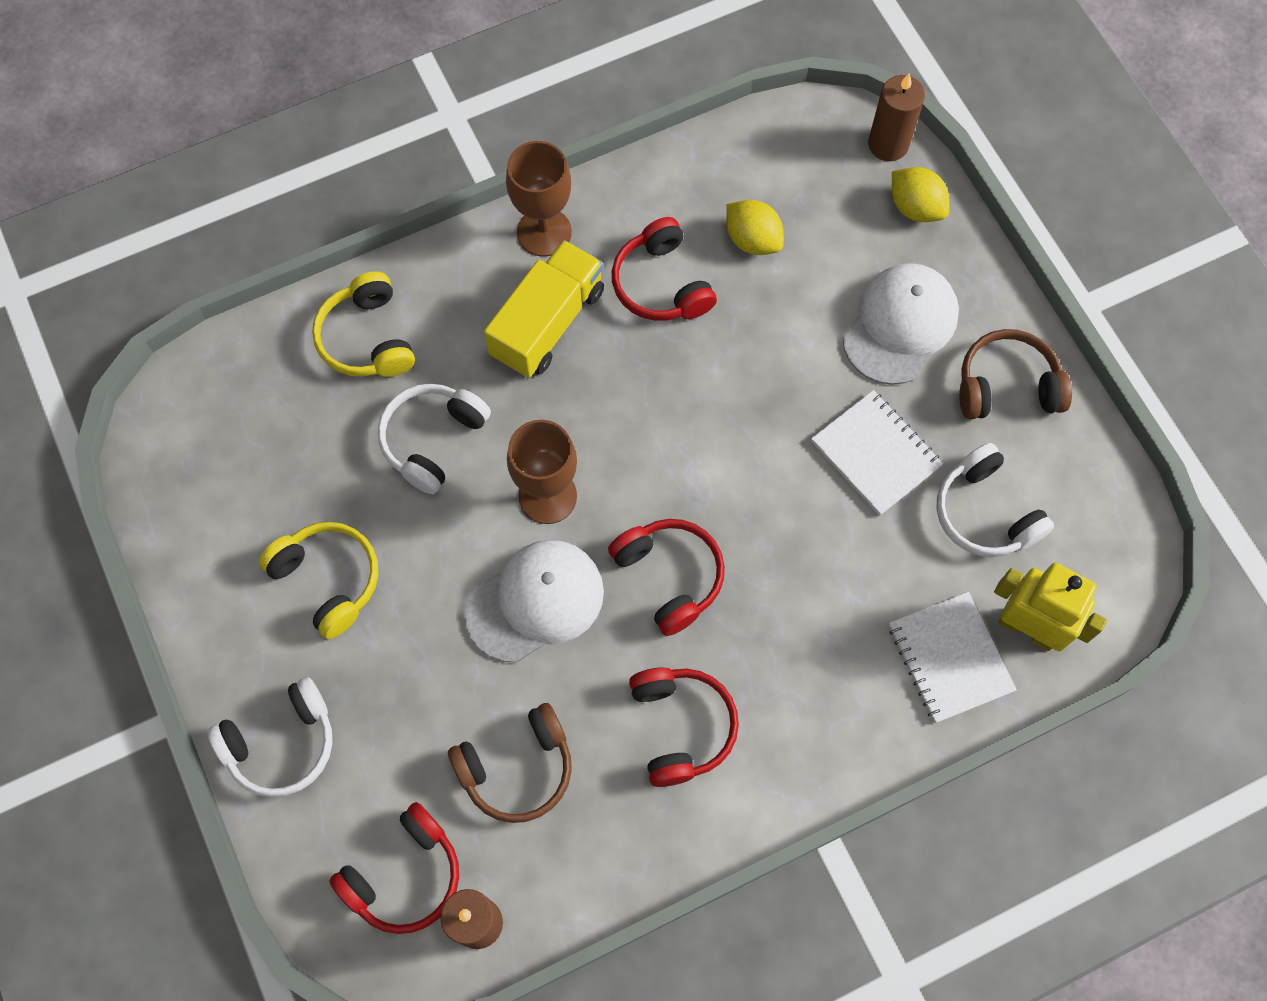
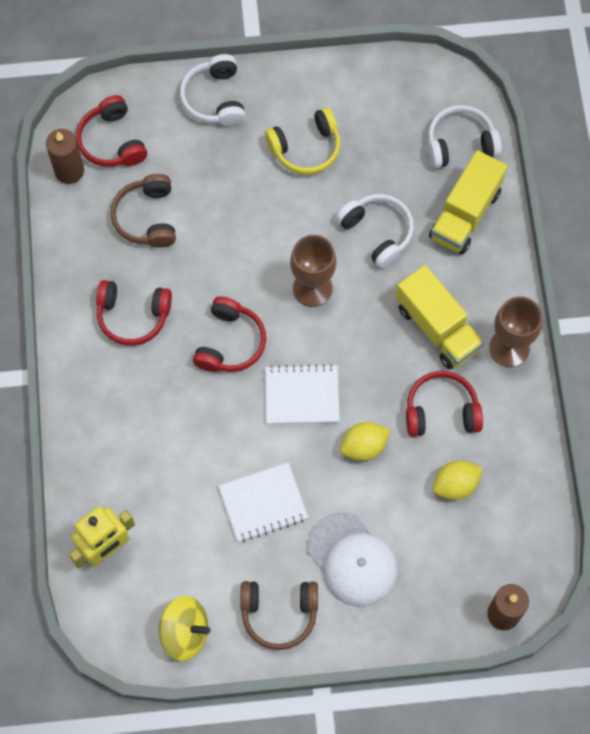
camera: 110 degrees right, 0 degrees up
(367, 338) = (465, 214): yellow headphones -> yellow truck
(535, 601) = (245, 259): white cap -> none
(669, 576) = (230, 342): red headphones -> red headphones turned 60 degrees counterclockwise
(915, 207) = (442, 611): yellow lemon -> yellow lemon (364, 446)
(949, 658) = (108, 492): white notebook -> white notebook (302, 395)
(985, 512) = (194, 557): white headphones -> white headphones (460, 143)
(1006, 386) = (279, 614): brown headphones -> brown headphones turned 75 degrees clockwise
(1085, 488) = (185, 633): none -> yellow spinning top

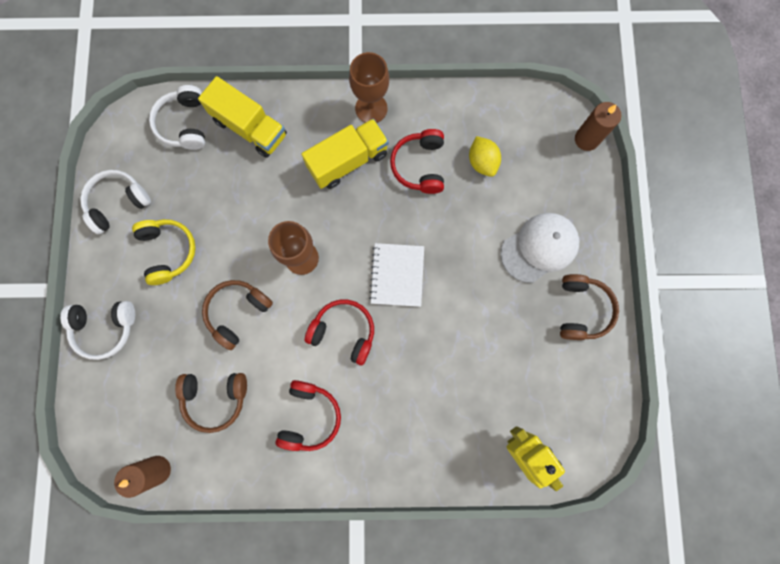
camera: 85 degrees left, 10 degrees up
(112, 141) = (133, 427): red headphones -> none
(185, 633) = (595, 388): yellow spinning top -> none
(243, 228) = (237, 312): none -> brown headphones
(263, 503) = (488, 315): white notebook -> none
(364, 446) = (445, 229): yellow lemon -> none
(377, 232) = (257, 199): white headphones -> white headphones (118, 203)

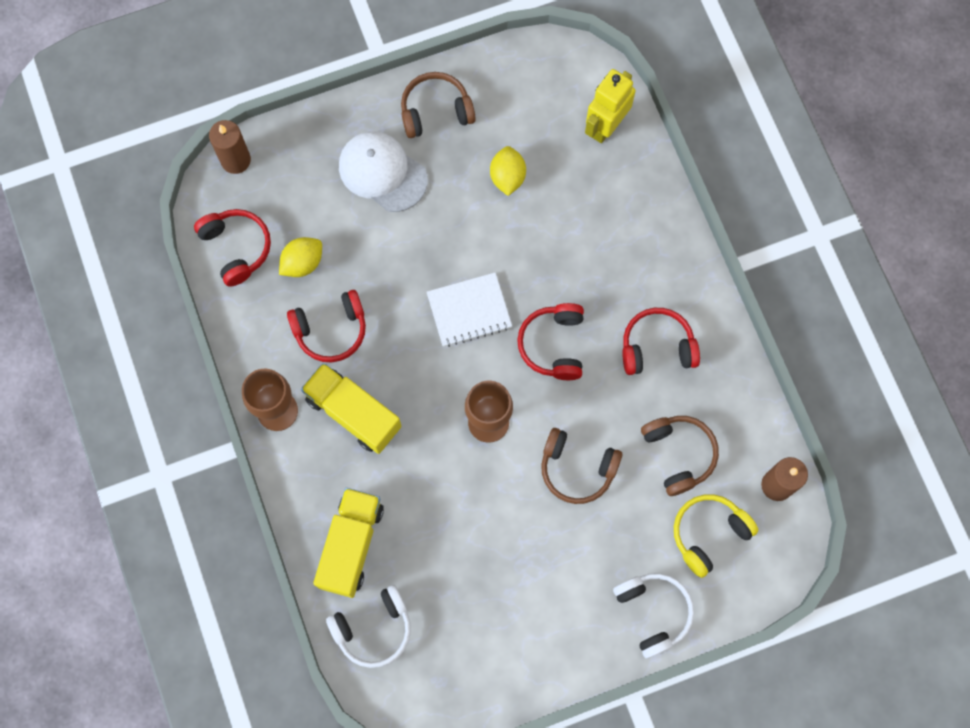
camera: 110 degrees left, 5 degrees down
(118, 203) = (502, 666): white headphones -> none
(168, 251) = (538, 578): yellow headphones -> yellow headphones (709, 534)
(502, 348) = (507, 177): none -> yellow lemon
(511, 118) = (236, 248): none -> red headphones

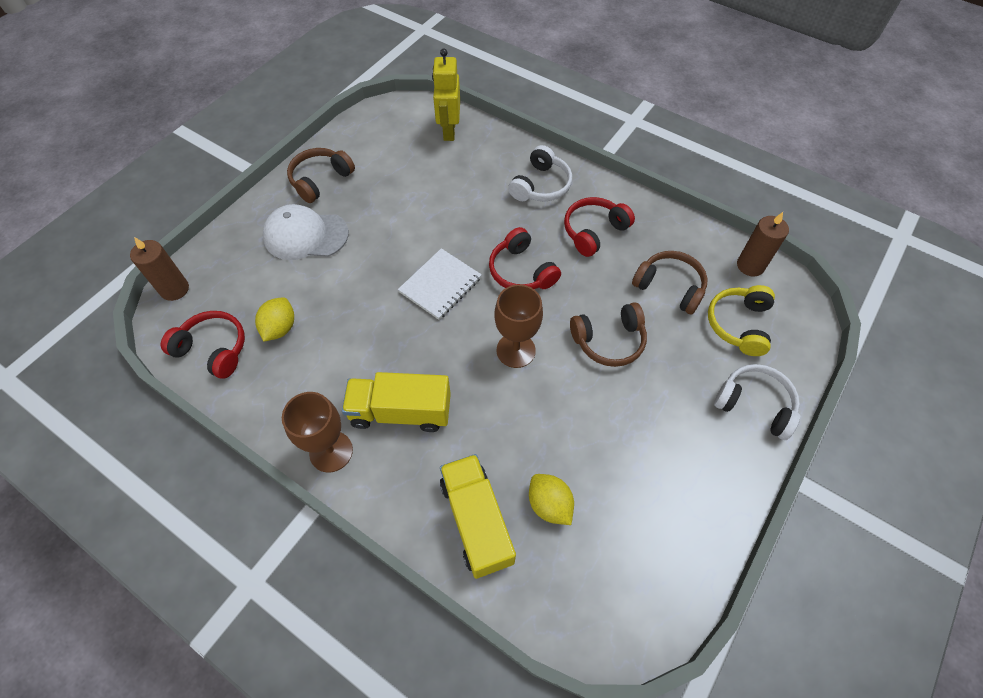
camera: 35 degrees left, 15 degrees down
(331, 330) = (337, 361): red headphones -> none
(373, 629) = (551, 581): white headphones -> white headphones (541, 185)
(507, 177) = (403, 191): yellow lemon -> yellow lemon (549, 504)

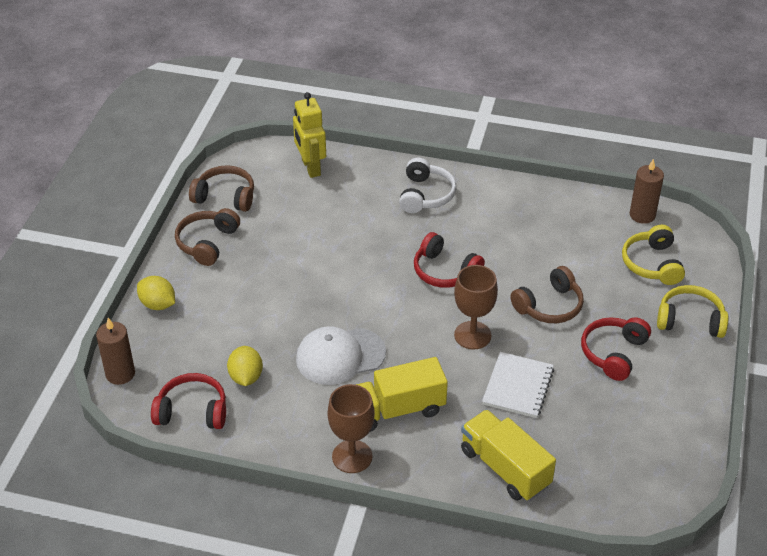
camera: 20 degrees left, 15 degrees down
(305, 235) = (222, 294): white cap -> white cap (340, 356)
(440, 285) = (377, 302): white notebook -> white notebook (518, 386)
(549, 504) = (558, 439): yellow lemon -> yellow lemon (158, 304)
(594, 231) = (494, 222): red headphones -> red headphones (613, 353)
(669, 287) = (581, 250): brown headphones -> brown headphones (225, 197)
(754, 405) = (690, 320): white headphones -> yellow headphones

